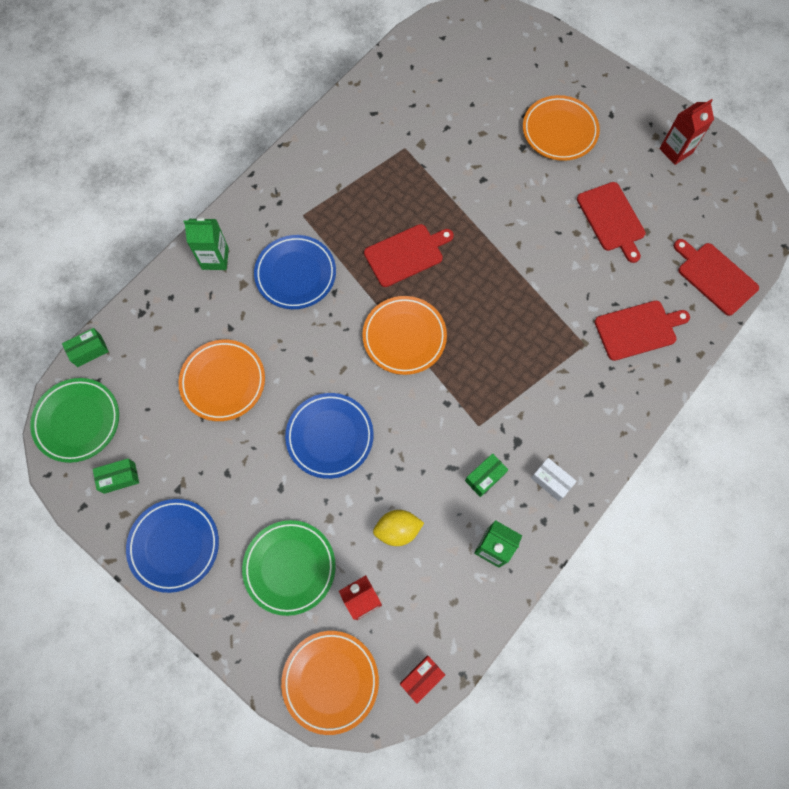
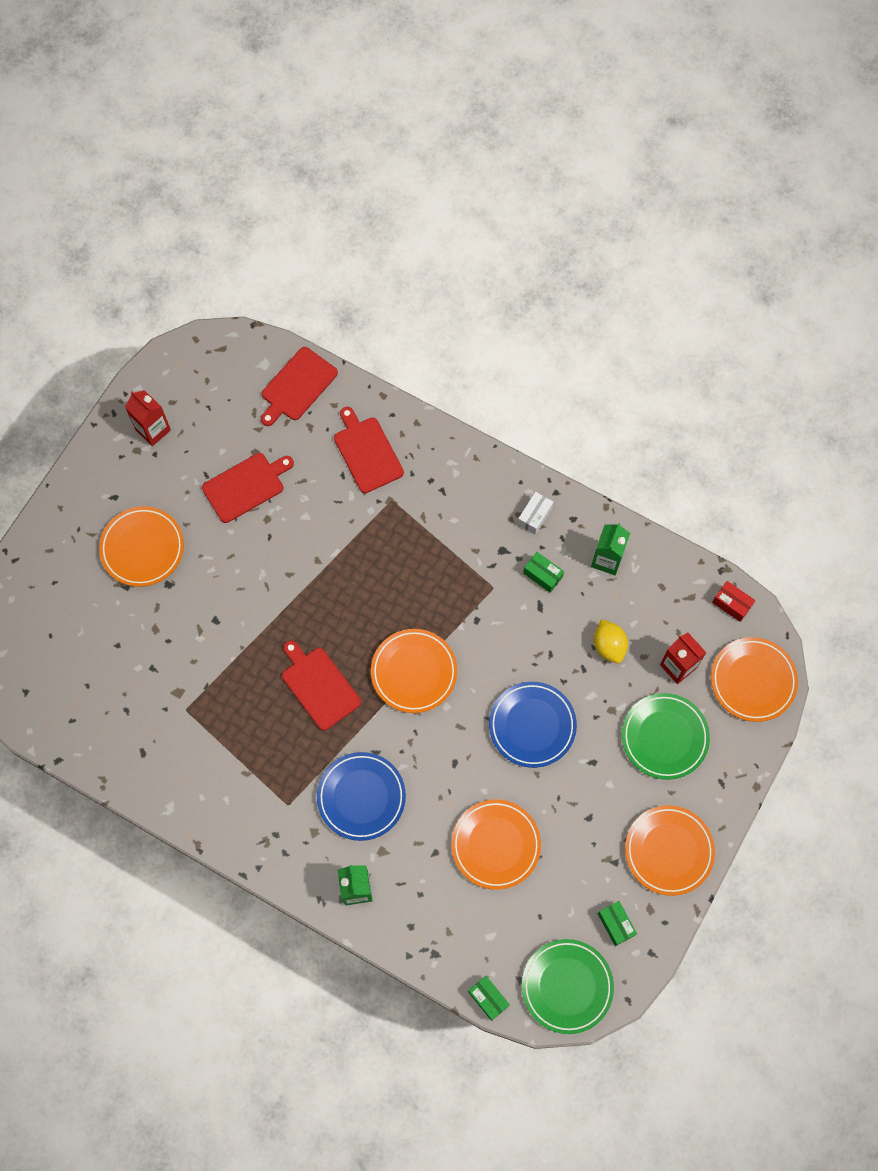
camera: 100 degrees left, 0 degrees up
(174, 545) = (669, 851): blue plate -> orange plate

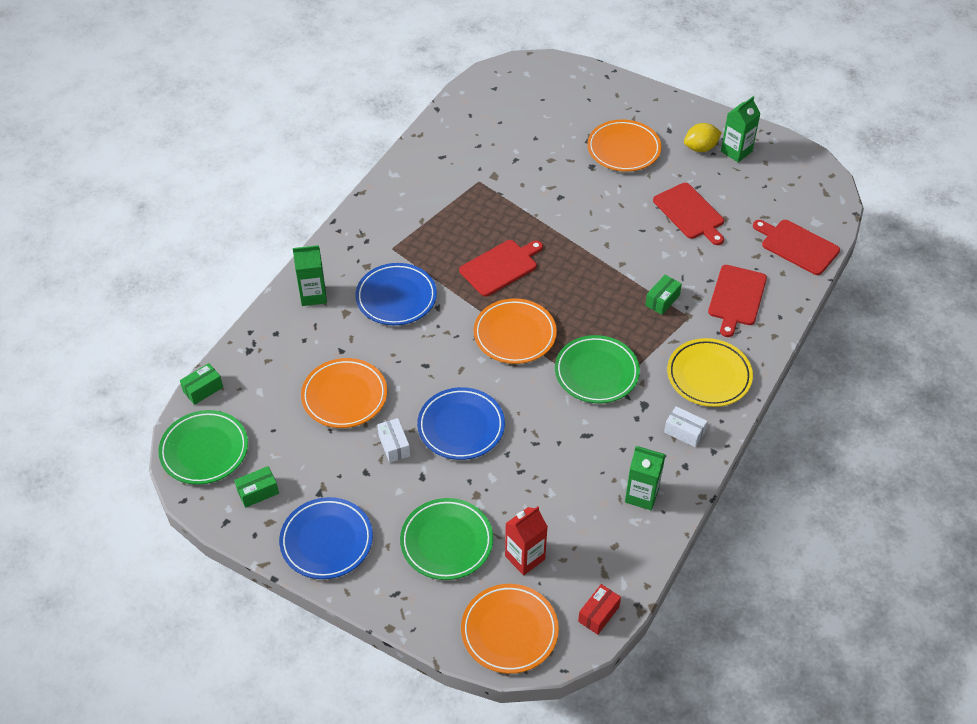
camera: 90 degrees right, 20 degrees down
(153, 430) = (736, 151): red carton -> green carton
(367, 452) = (736, 298): red cutting board -> red cutting board turned 135 degrees clockwise
(463, 593) = (596, 372): none -> green plate
(467, 488) = (709, 376): none -> yellow plate
(542, 575) = (620, 438): green box -> green box (662, 300)
(556, 791) = (394, 445): none -> white box
(609, 646) = (546, 494): yellow lemon -> yellow lemon (700, 148)
(669, 851) = (326, 541): orange plate -> blue plate

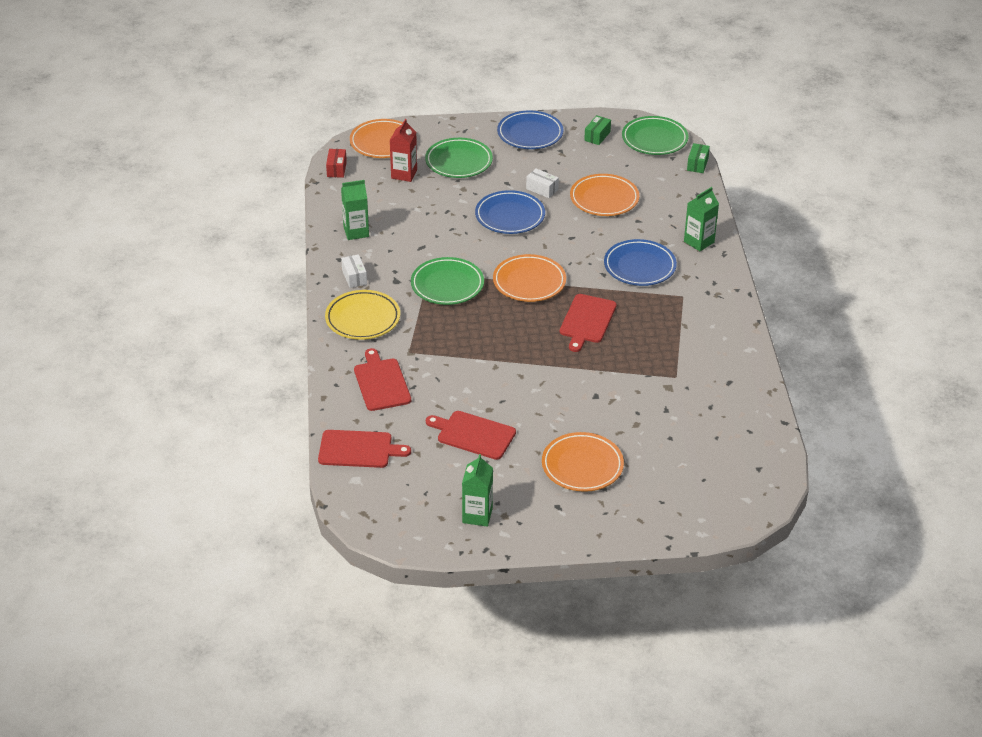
camera: 145 degrees right, 10 degrees down
(662, 300) = (439, 354): green box -> none
(684, 432) = (354, 277): white box -> white box turned 75 degrees clockwise
(700, 148) = (513, 502): yellow lemon -> none

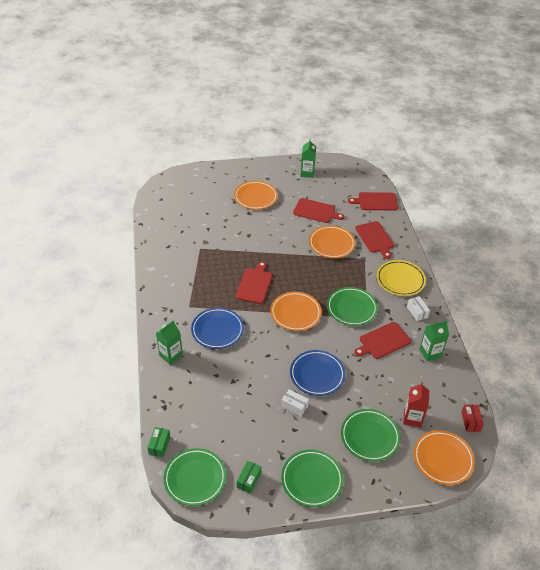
camera: 175 degrees right, 5 degrees up
(414, 246) = (383, 341): none -> red cutting board
(530, 134) = (312, 480): blue plate -> green plate
(604, 199) = (242, 397): orange plate -> orange plate (331, 244)

